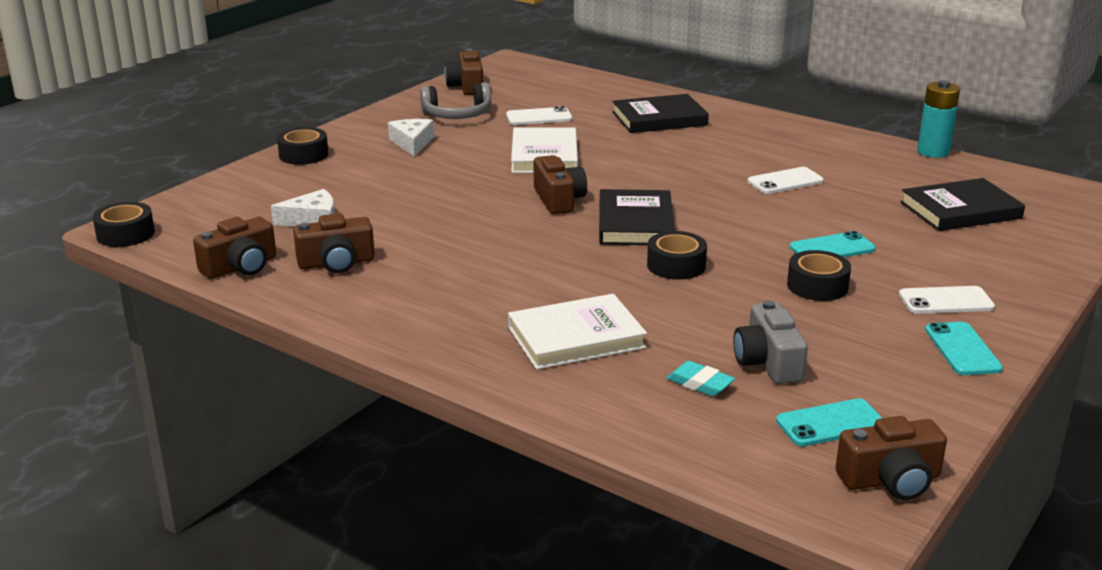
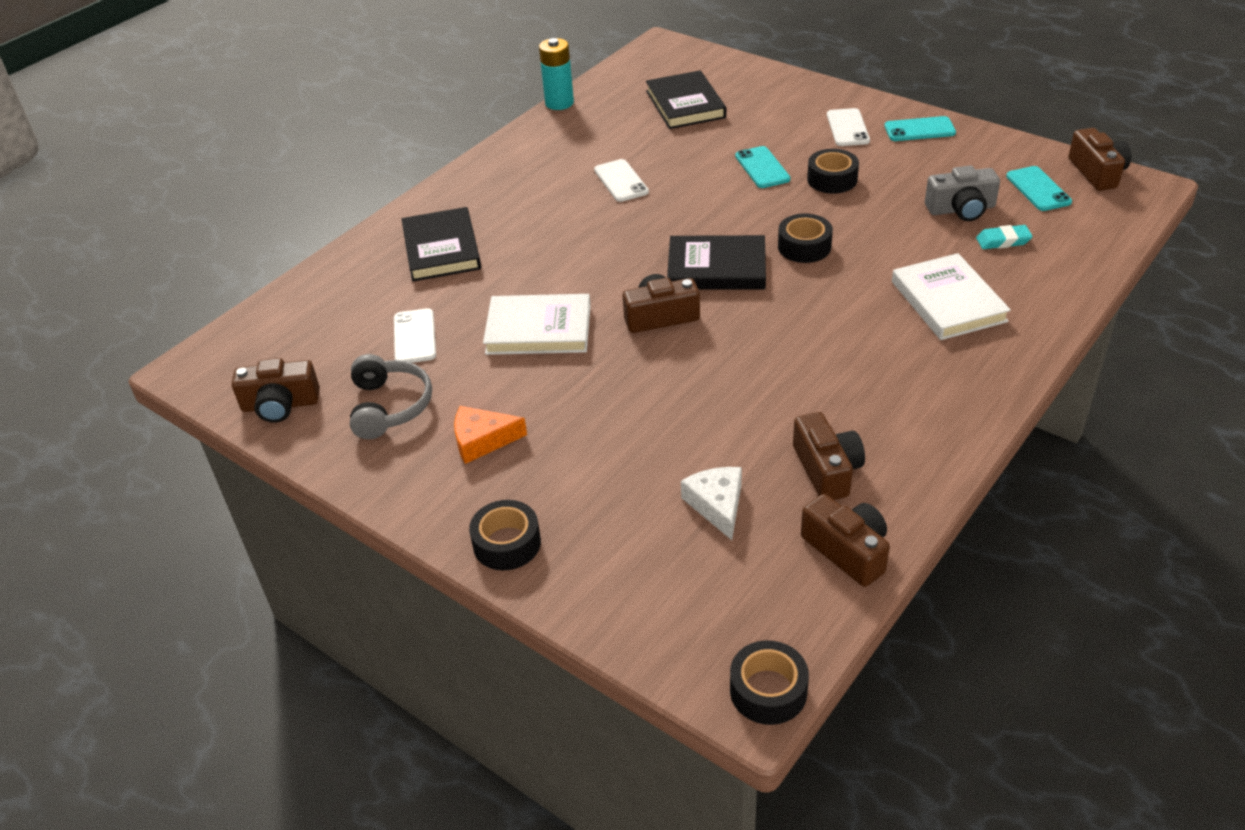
camera: 85 degrees left, 15 degrees up
(412, 143) = (482, 440): white cheese -> orange cheese
(700, 383) = (1003, 241): turquoise eraser -> turquoise eraser turned 45 degrees clockwise

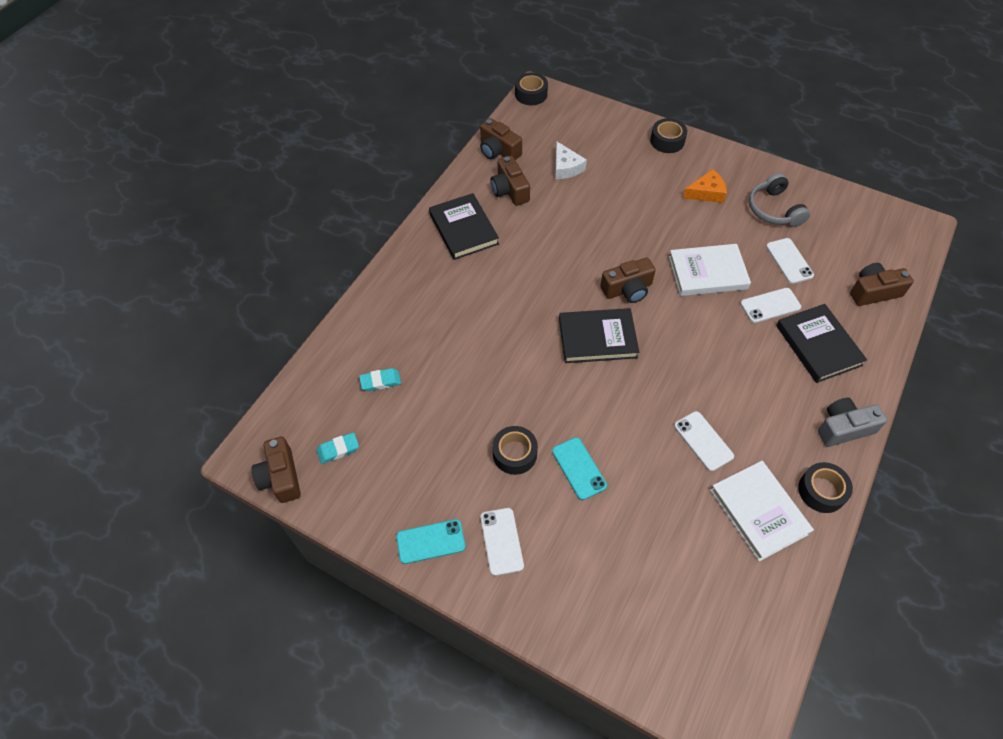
camera: 170 degrees right, 15 degrees up
(280, 405) = (842, 206): brown camera -> brown camera (873, 292)
(474, 289) = (770, 305): none -> white phone
(559, 103) = (815, 577): turquoise battery -> none
(685, 104) = (676, 581): black book -> black book (463, 229)
(804, 247) = (533, 365): black tape -> black tape (821, 491)
(948, 301) = (430, 316): white book -> white book (759, 511)
(961, 209) = (407, 418): grey camera -> grey camera (843, 428)
(1038, 189) = (338, 449): turquoise phone -> turquoise eraser

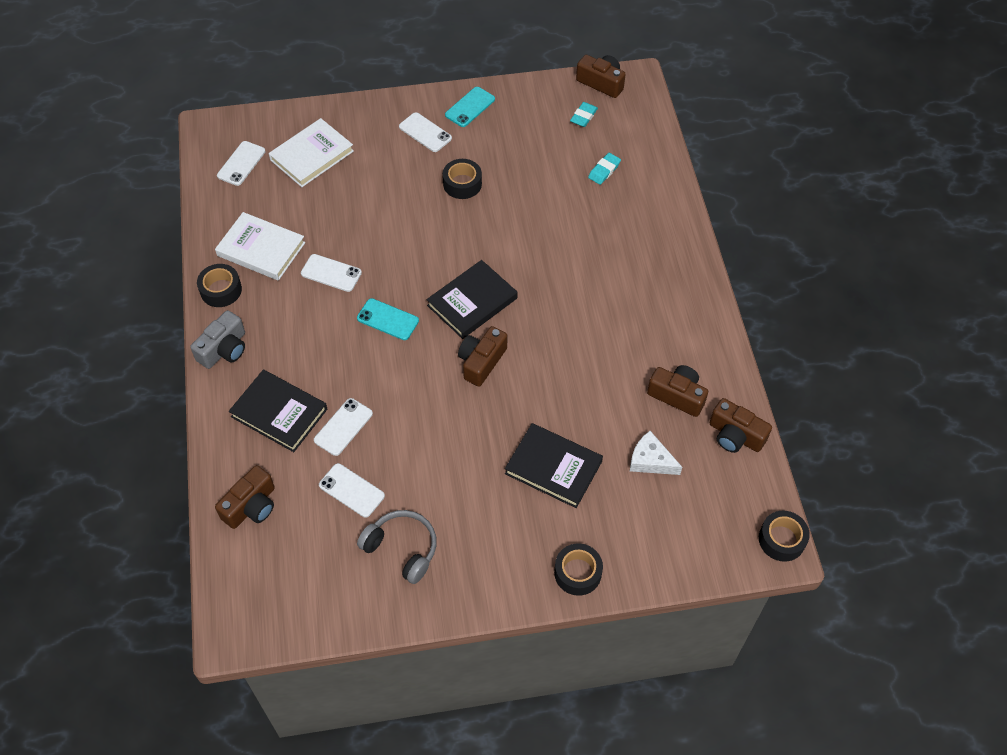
camera: 140 degrees right, 0 degrees up
(463, 229) = (676, 327): black book -> black book (553, 467)
(498, 150) = (735, 435): brown camera -> brown camera turned 150 degrees counterclockwise
(579, 468) = (409, 201): turquoise phone -> turquoise phone (388, 319)
(706, 193) = (485, 524): orange cheese -> none
(707, 273) = (421, 425): white book -> white book (311, 155)
(727, 643) = (241, 163): none -> white phone

